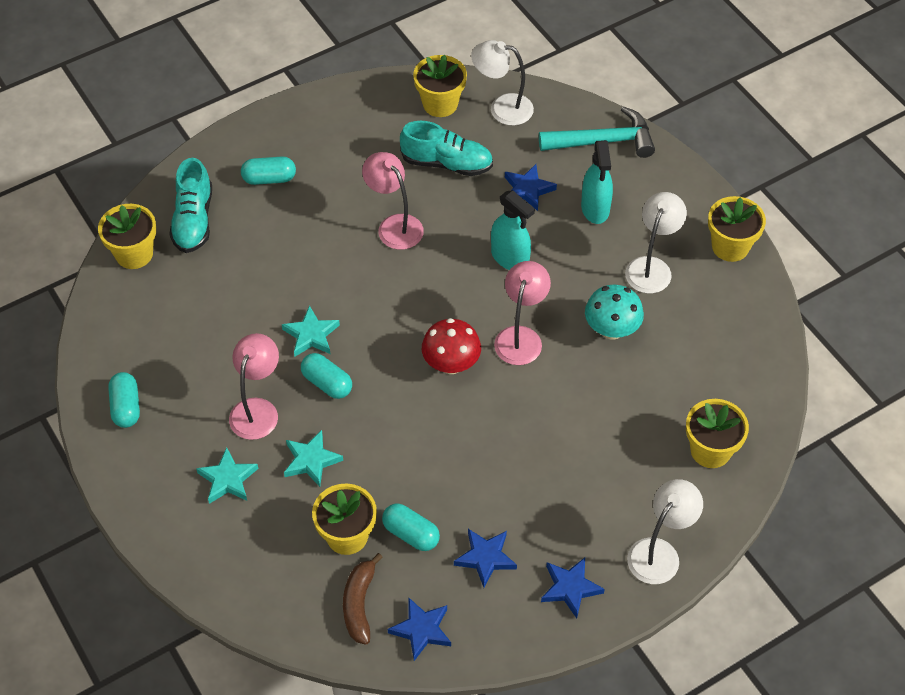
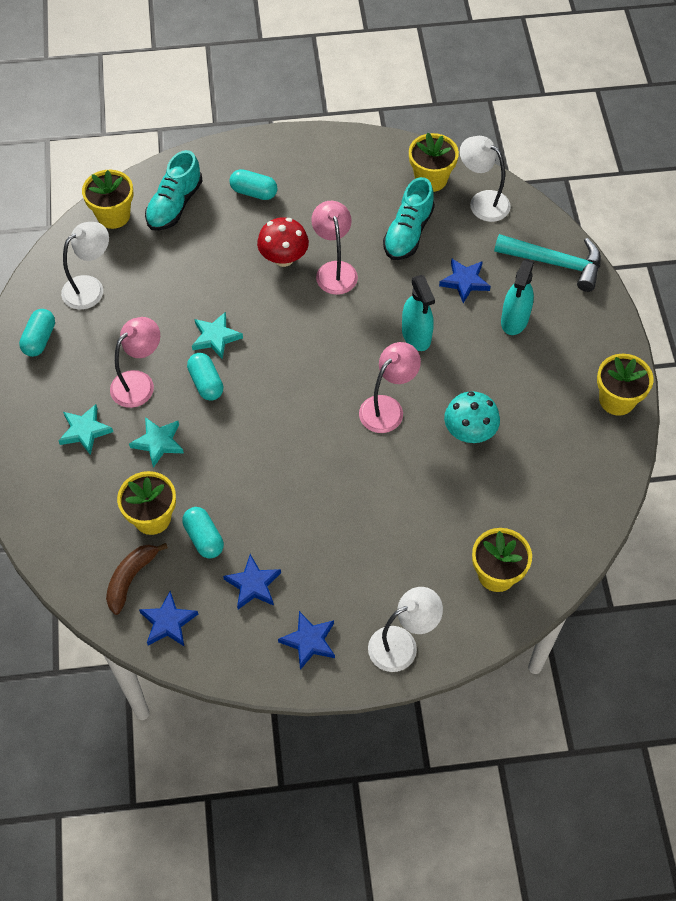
camera: 25 degrees right, 5 degrees up
(447, 163) = (408, 233): turquoise shoe -> turquoise shoe turned 75 degrees clockwise
(451, 364) = (316, 407): red mushroom -> red mushroom (283, 258)
(651, 267) = (535, 391): white lamp -> white lamp (90, 287)

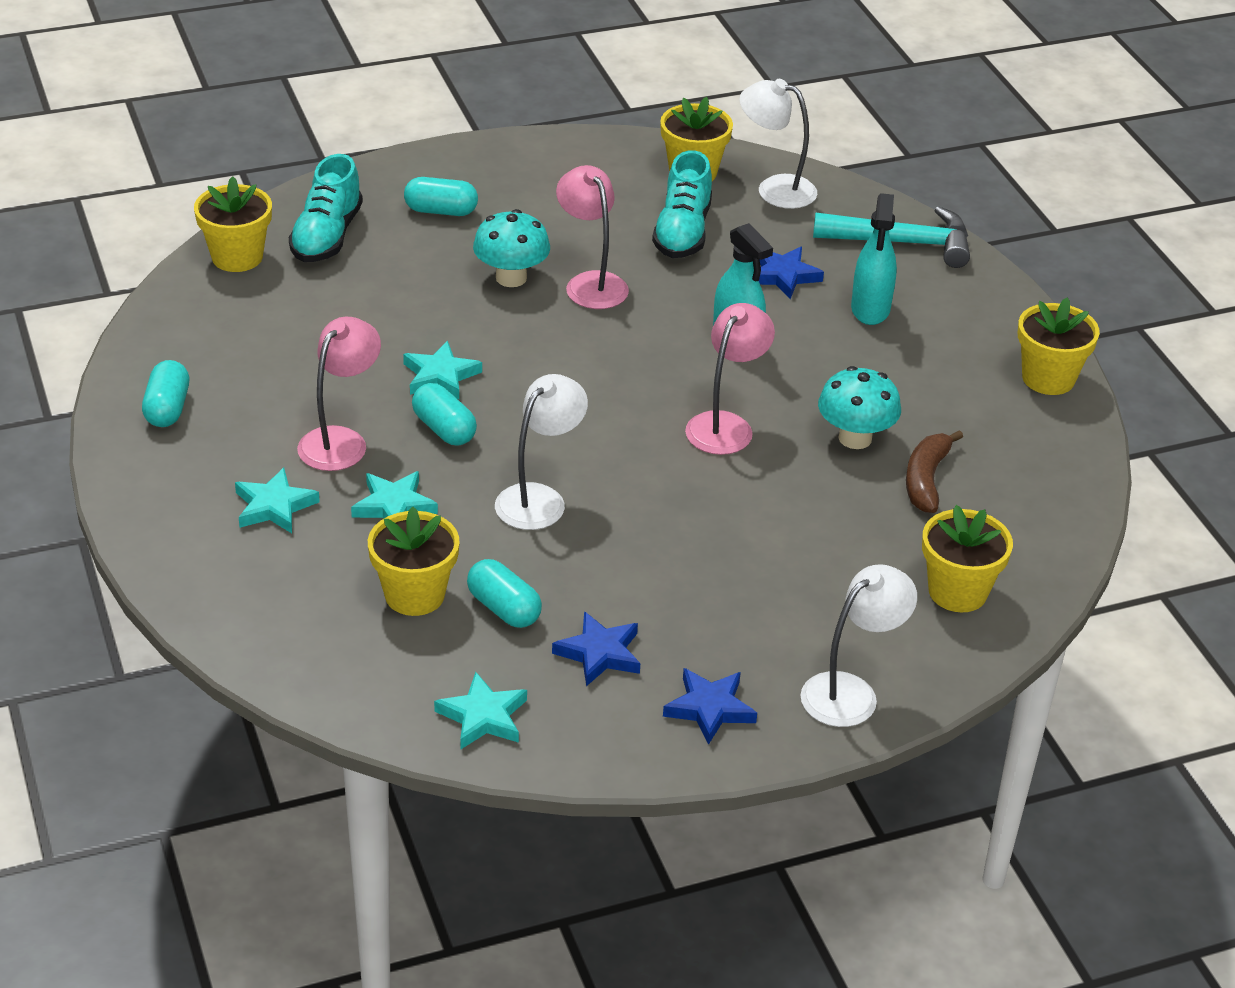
camera: 15 degrees left, 20 degrees down
(90, 287) = (228, 341): white lamp -> white lamp (539, 499)
(131, 579) = (406, 672): brown banana -> brown banana (926, 480)
(168, 622) = (483, 717): blue star -> turquoise star
(283, 258) = (511, 278): red mushroom -> turquoise mushroom

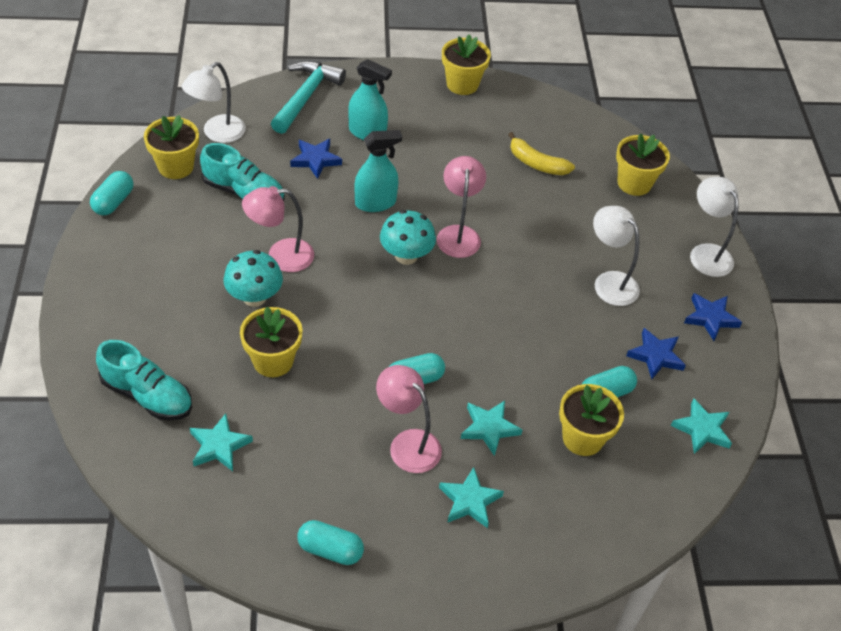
camera: 75 degrees left, 10 degrees up
(237, 257) = (146, 462): yellow flower pot -> yellow flower pot (273, 361)
(440, 376) = (353, 367): turquoise star -> turquoise star (219, 446)
(441, 211) = (150, 316): turquoise capsule -> turquoise capsule (113, 202)
(539, 499) = (503, 346): white lamp -> white lamp (609, 282)
(725, 425) = (458, 234): pink lamp -> pink lamp turned 45 degrees clockwise
(855, 438) = (490, 180): turquoise mushroom -> turquoise mushroom (406, 256)
(926, 480) = (537, 163): brown banana -> yellow banana

